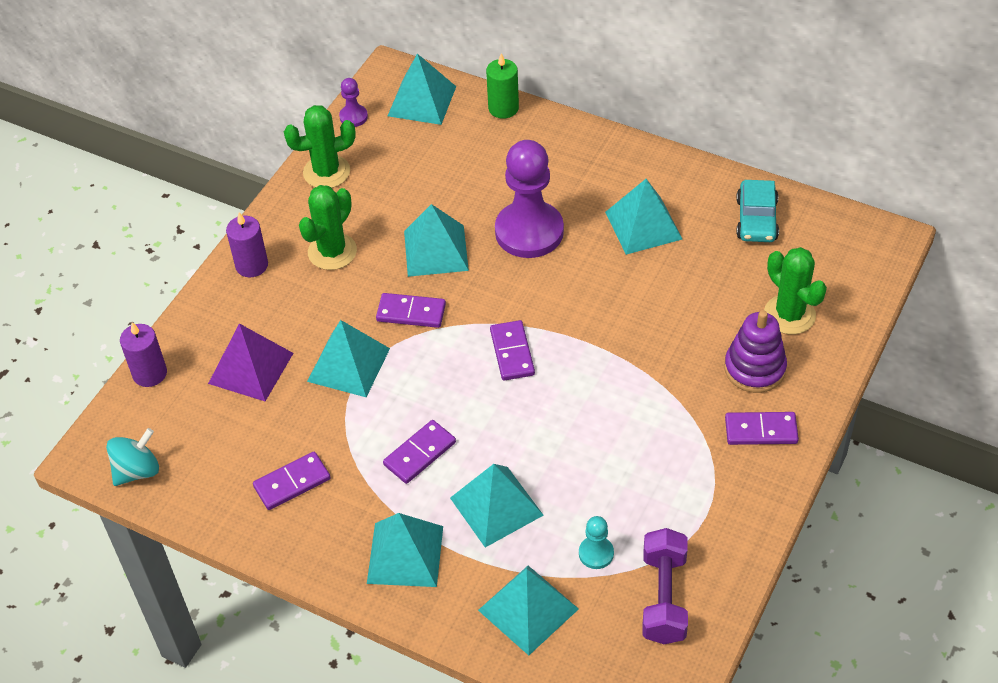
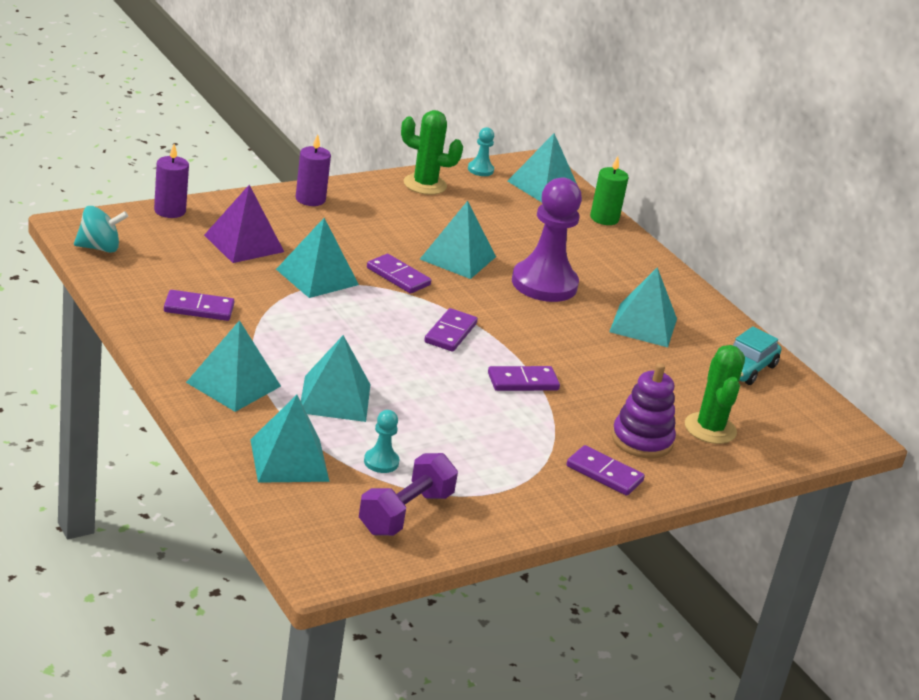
camera: 25 degrees right, 20 degrees down
(332, 252) = (378, 221): green cactus -> none
(353, 117) = (480, 170): purple pawn -> turquoise pawn
(420, 454) = (311, 344): purple domino -> purple domino (523, 382)

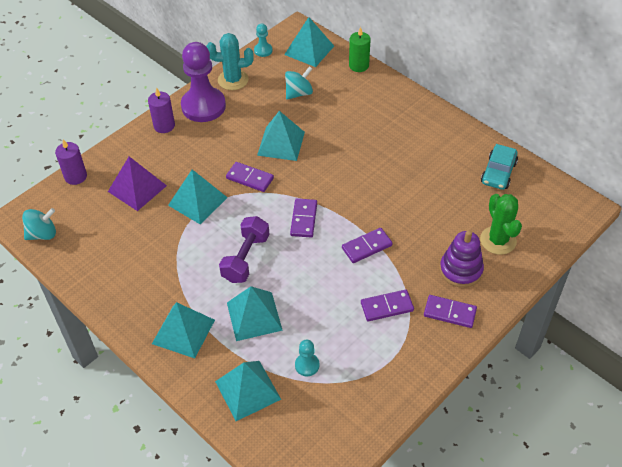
camera: 10 degrees left, 20 degrees up
(199, 308) = (132, 266): purple domino -> purple domino (387, 307)
(405, 513) = (341, 408): purple dumbbell -> purple dumbbell (246, 258)
(425, 184) = (233, 80): green cactus -> turquoise cactus
(507, 220) = (299, 93): none -> turquoise spinning top
(544, 284) = (345, 145): purple pawn -> purple pawn (203, 106)
(643, 325) = (421, 159): turquoise pyramid -> none

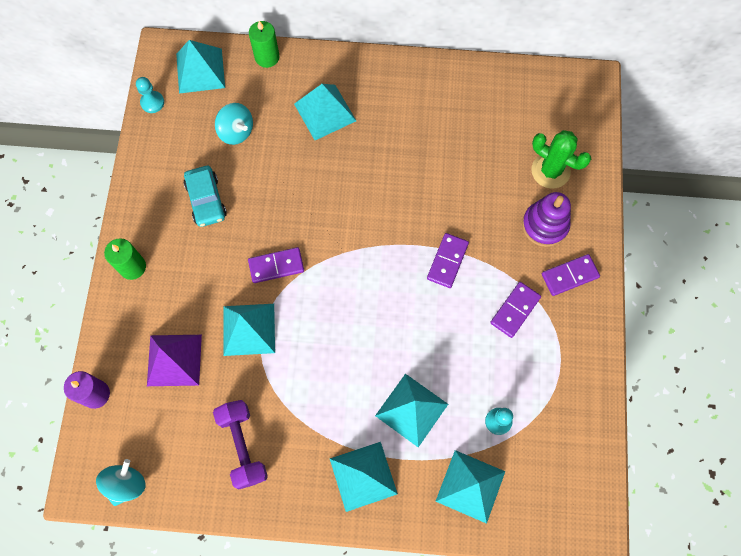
camera: 40 degrees left, 20 degrees up
(164, 126) = (132, 267): purple candle -> green candle
(203, 106) = (152, 214): purple pawn -> none
(233, 80) = (154, 161): turquoise cactus -> none
(246, 258) = (351, 356): purple dumbbell -> purple dumbbell (243, 446)
(281, 143) = (271, 204): turquoise pyramid -> turquoise pyramid (325, 112)
(299, 93) = (236, 131): turquoise spinning top -> turquoise spinning top turned 120 degrees clockwise
(303, 219) = (367, 274): purple domino -> none
(498, 173) = (495, 96): turquoise car -> turquoise car (206, 200)

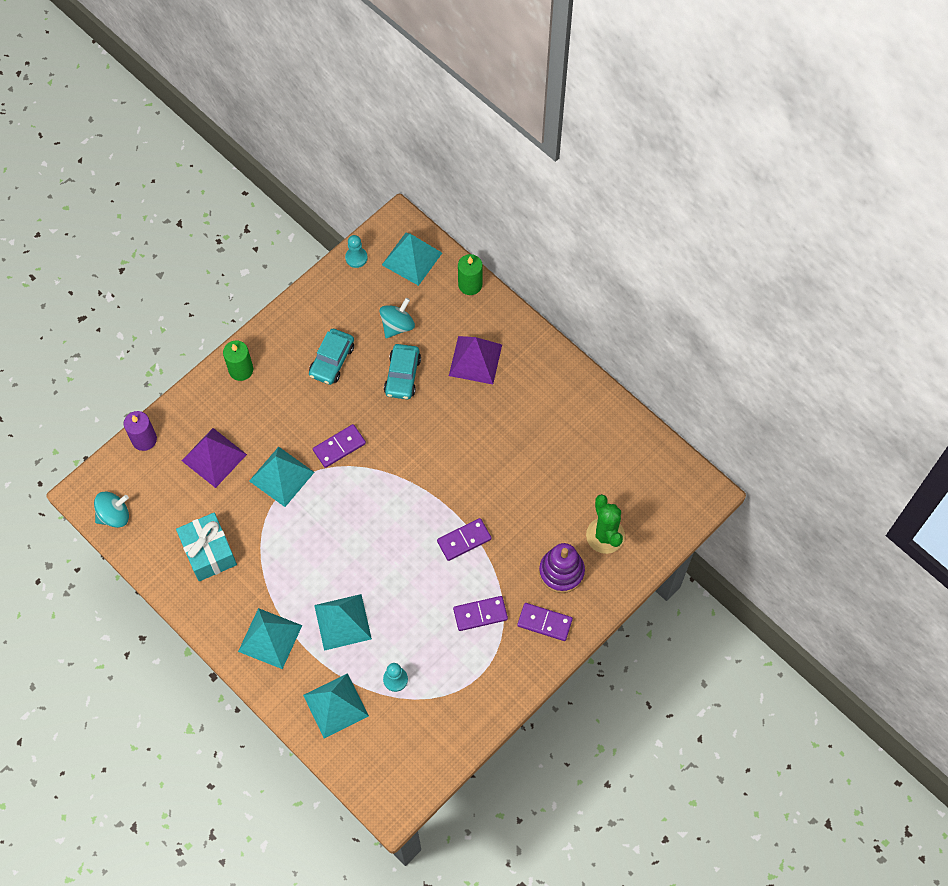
camera: 40 degrees right, 5 degrees down
(236, 131) = (397, 325): turquoise spinning top -> turquoise spinning top turned 135 degrees counterclockwise
(243, 446) = (209, 552): purple dumbbell -> turquoise gift
(276, 266) = (339, 447): purple domino -> purple domino turned 60 degrees counterclockwise
(277, 168) = (402, 375): none -> turquoise car
(325, 112) = (475, 360): turquoise pyramid -> purple pyramid

